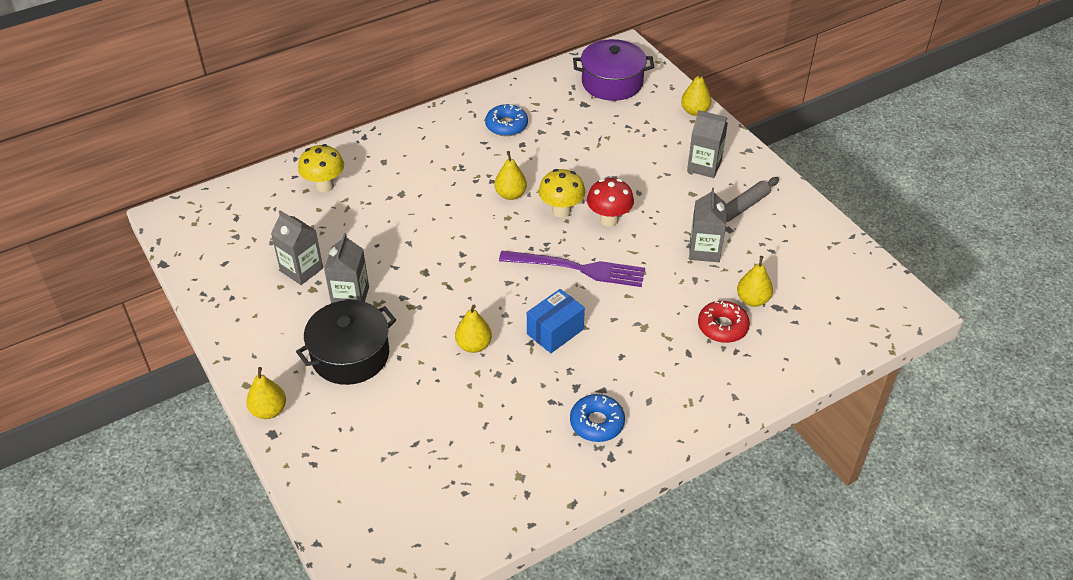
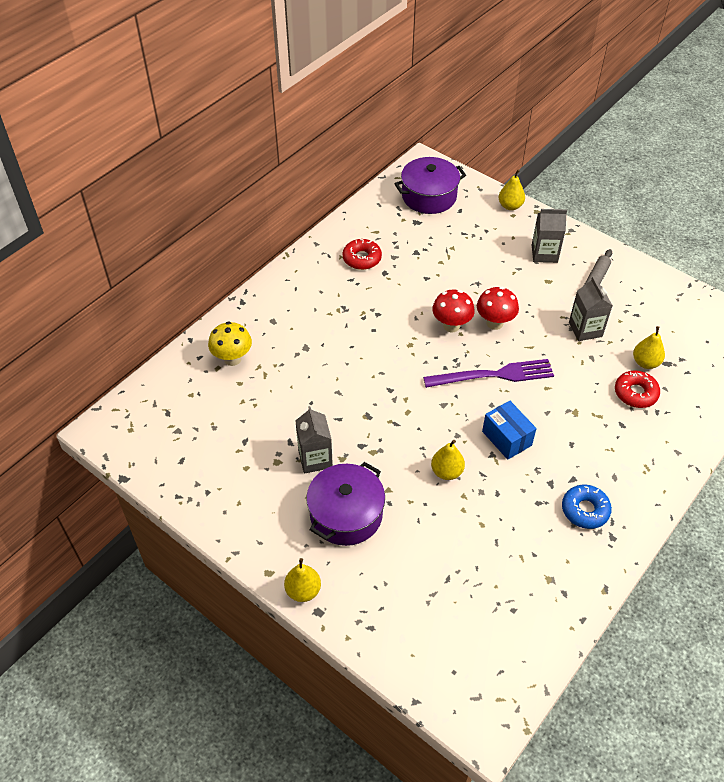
camera: 20 degrees left, 5 degrees up
(301, 270) = (257, 446): grey carton -> none
(350, 355) = (346, 514): black pot -> purple pot
(506, 125) = (362, 258): blue donut -> red donut
(510, 194) = (401, 322): yellow pear -> none
(555, 331) = (506, 438): blue box -> blue box turned 60 degrees counterclockwise
(561, 211) = (451, 326): yellow mushroom -> red mushroom

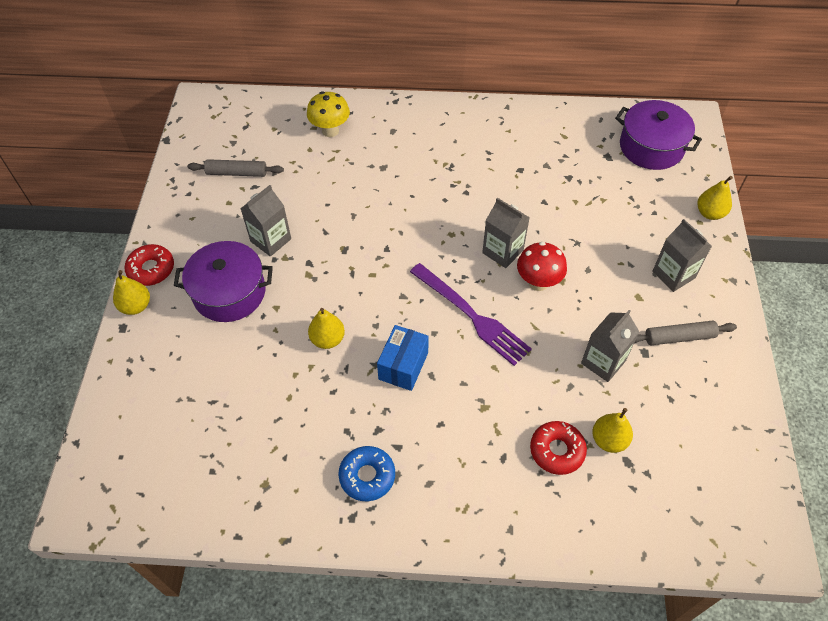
camera: 55 degrees right, 5 degrees up
(217, 445) = (237, 173): none -> grey rolling pin
(362, 258) = (521, 145): red donut -> red donut (151, 269)
(451, 326) = (502, 251): red mushroom -> grey carton

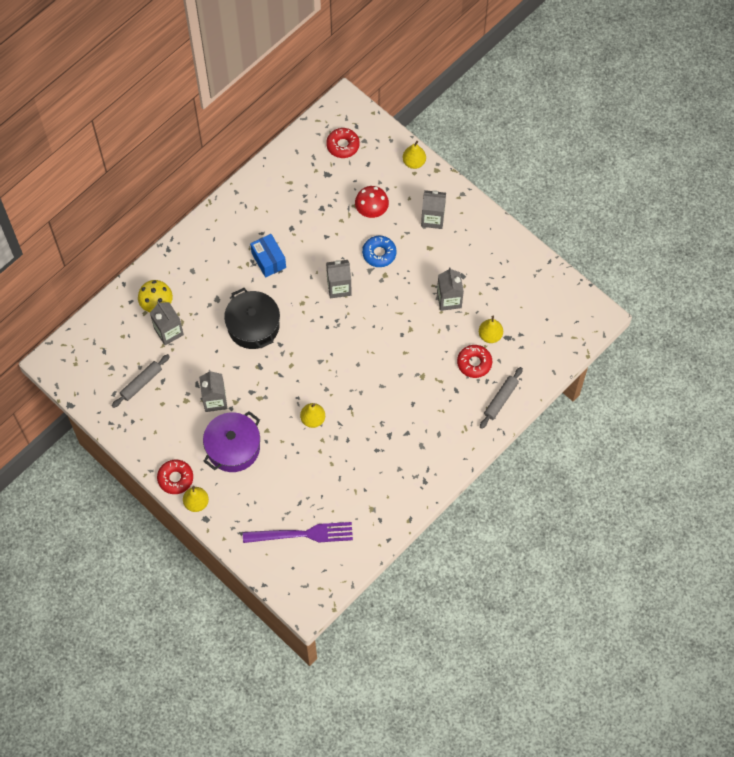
camera: 50 degrees left, 10 degrees up
(311, 156) = (169, 332): none -> grey carton
(367, 476) = (409, 459): blue donut -> blue donut (379, 253)
(384, 213) = (253, 326): none -> black pot
(403, 366) = (364, 395): blue box -> blue box (268, 260)
(471, 315) = (364, 337): purple fork -> purple fork (302, 534)
(538, 282) = (375, 287): red mushroom -> red mushroom (371, 212)
(651, 147) = (343, 145): purple pot -> red donut
(679, 337) = (468, 252): grey rolling pin -> grey rolling pin (500, 399)

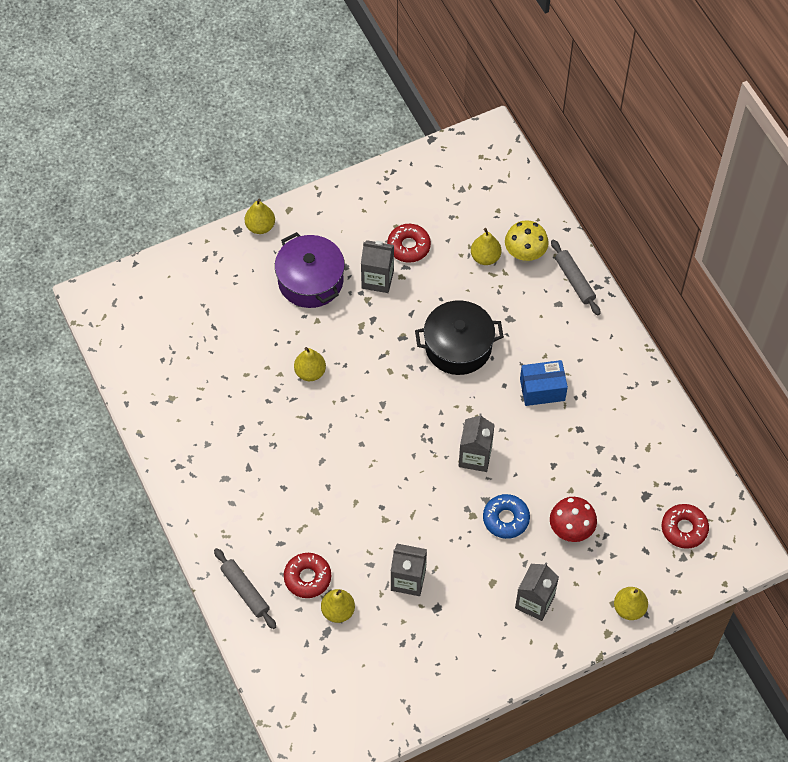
camera: 110 degrees right, 5 degrees down
(141, 383) = (430, 213): grey rolling pin -> grey rolling pin (574, 280)
(169, 332) = (485, 257): grey carton -> yellow pear
(175, 478) = (298, 214): red donut -> red donut (409, 246)
(302, 534) = (175, 318): purple fork -> none

